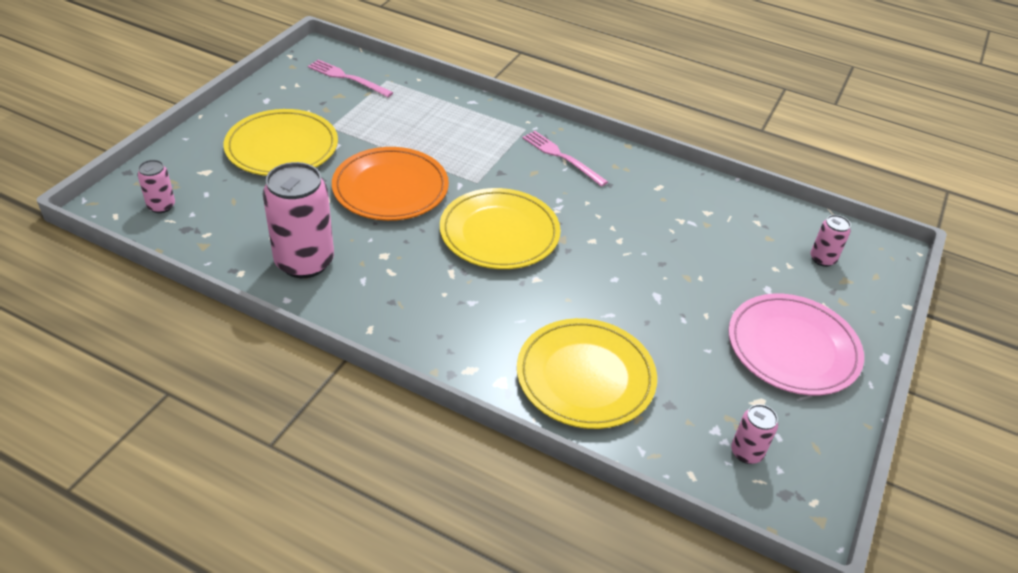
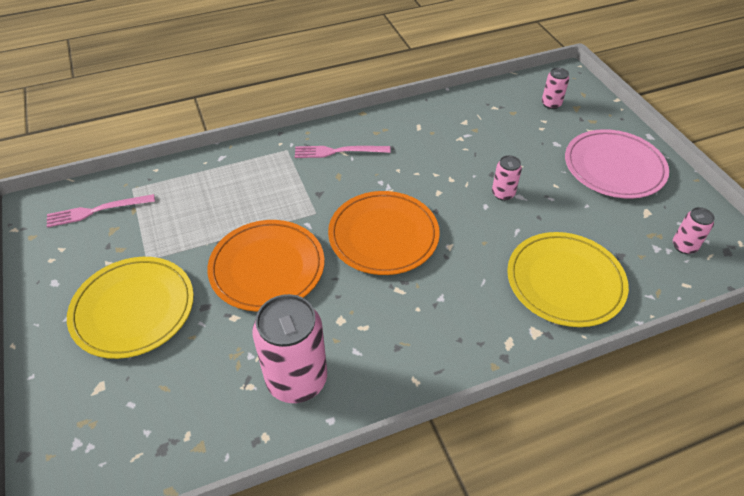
camera: 45 degrees left, 5 degrees up
(161, 206) = (107, 452): pink can -> pink can (503, 194)
(499, 233) = (383, 236): yellow plate -> orange plate

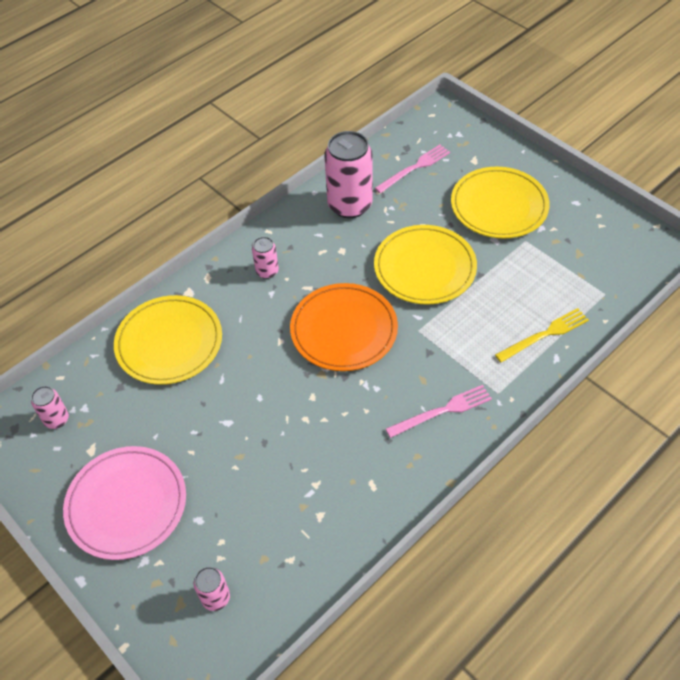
camera: 160 degrees right, 5 degrees up
(97, 211) = (610, 263): pink fork -> pink fork (414, 168)
(213, 175) = (544, 334): none -> yellow fork
(267, 268) = (424, 268): orange plate -> yellow plate
(503, 194) = (245, 419): pink can -> pink can (267, 271)

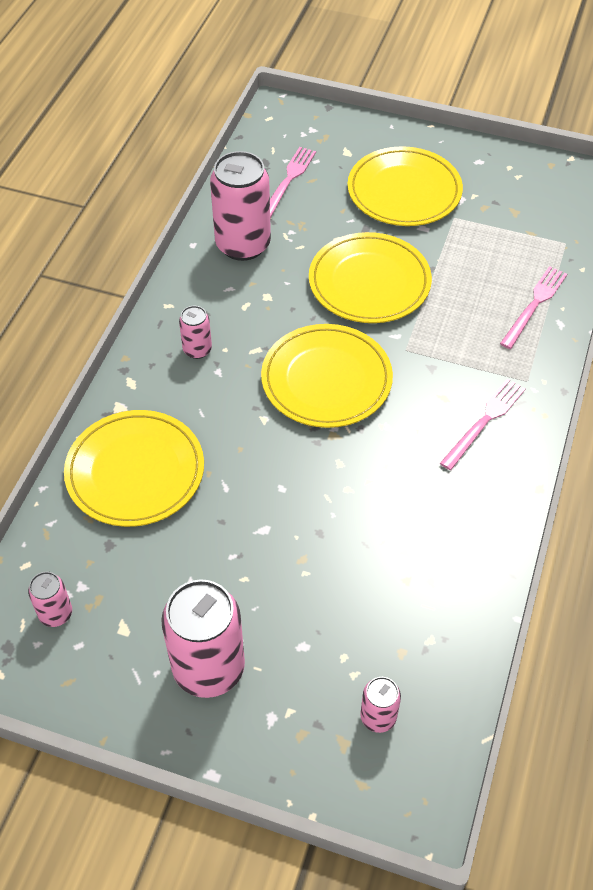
camera: 30 degrees left, 0 degrees up
(126, 504) = (208, 668): pink plate -> pink can
(344, 330) = (326, 380): orange plate -> yellow plate
(544, 334) = (534, 305): yellow fork -> pink fork

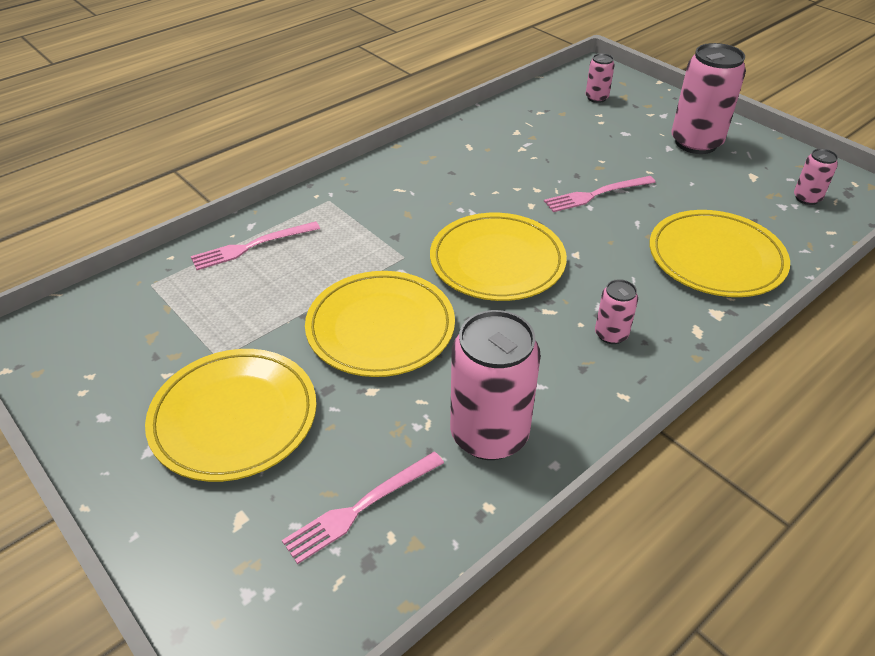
camera: 150 degrees left, 10 degrees down
(484, 421) = (392, 189): pink fork -> pink fork (596, 194)

